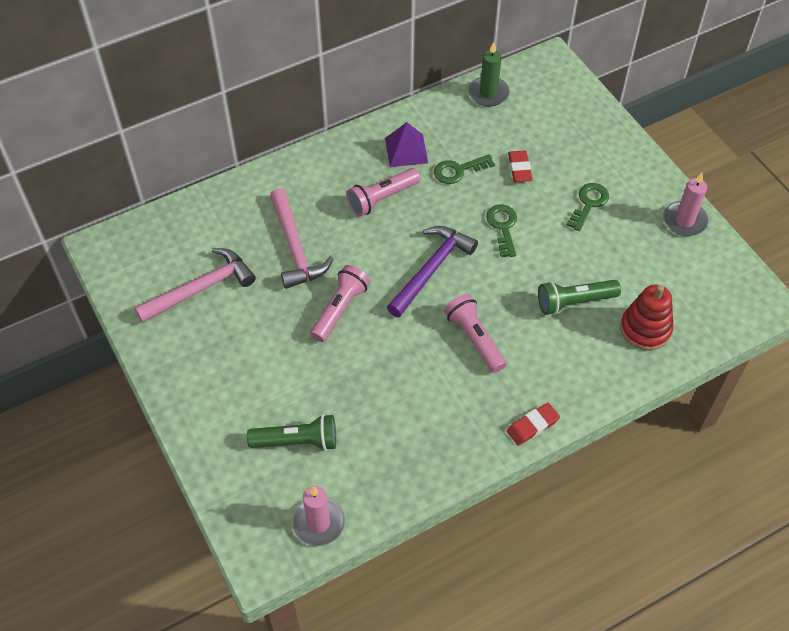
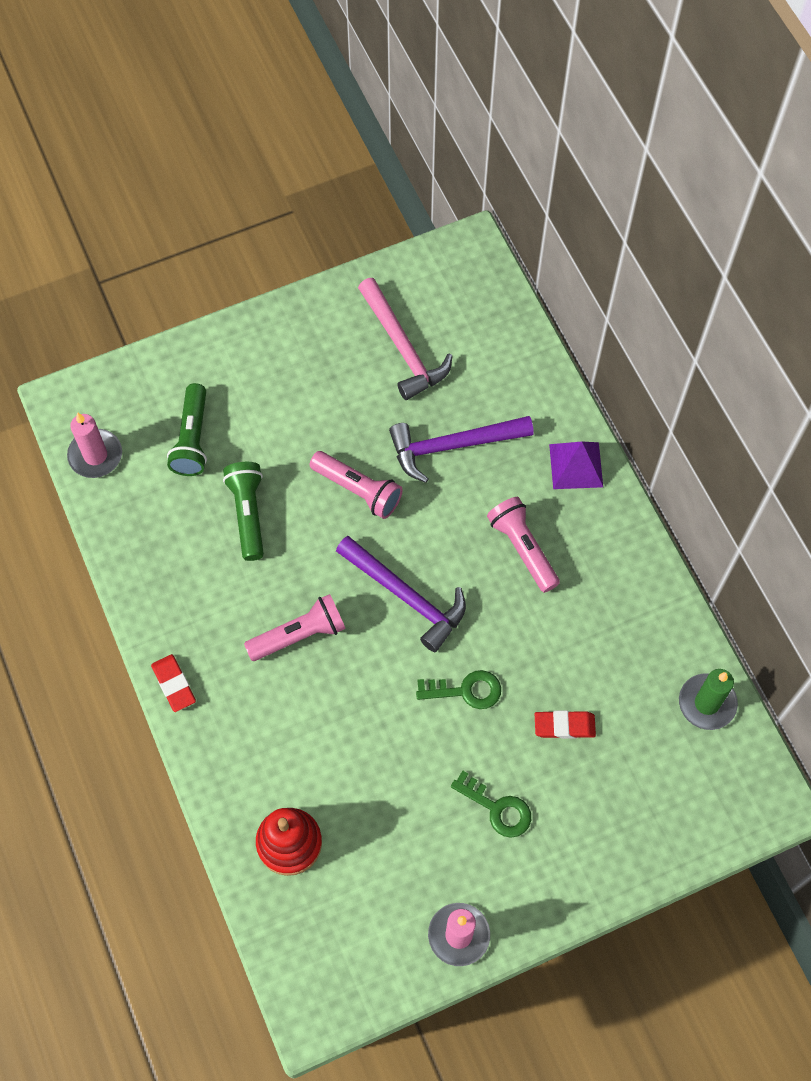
camera: 95 degrees right, 10 degrees up
(295, 248) = (452, 446): pink hammer -> purple hammer
(406, 150) = (603, 584): purple pyramid -> purple pyramid (576, 465)
(458, 170) = (565, 646): green key -> none
(574, 302) = (340, 761): green flashlight -> green flashlight (248, 514)

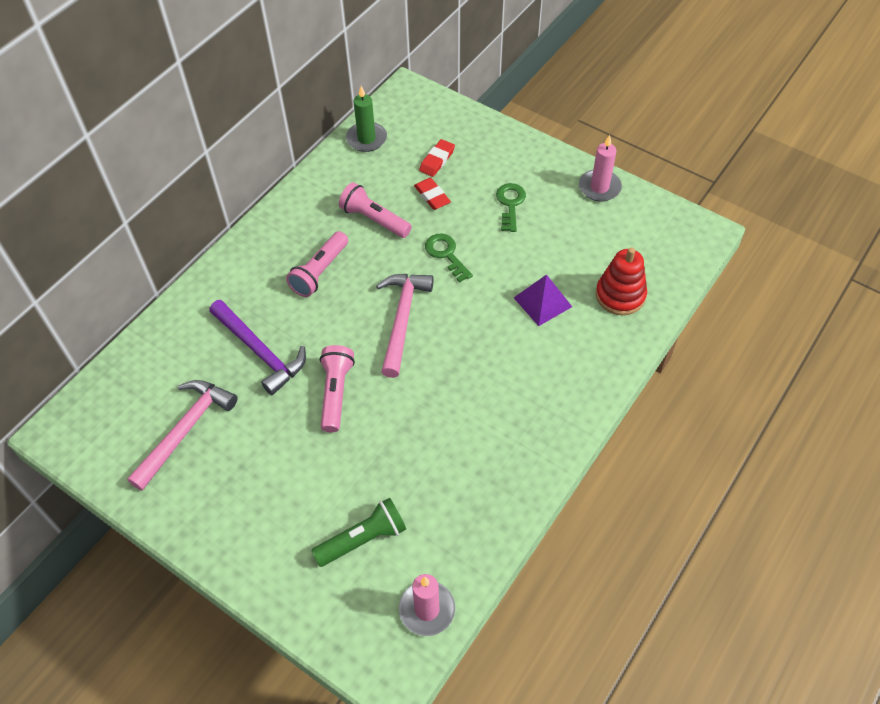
camera: 120 degrees left, 10 degrees down
(174, 684) = (572, 425): red eraser -> red eraser (437, 160)
(248, 514) = (404, 456): green flashlight -> none
(299, 635) = (477, 367): pink flashlight -> pink flashlight (374, 219)
(406, 596) = (402, 319): purple hammer -> pink hammer
(576, 465) = (233, 271): purple pyramid -> purple pyramid (542, 302)

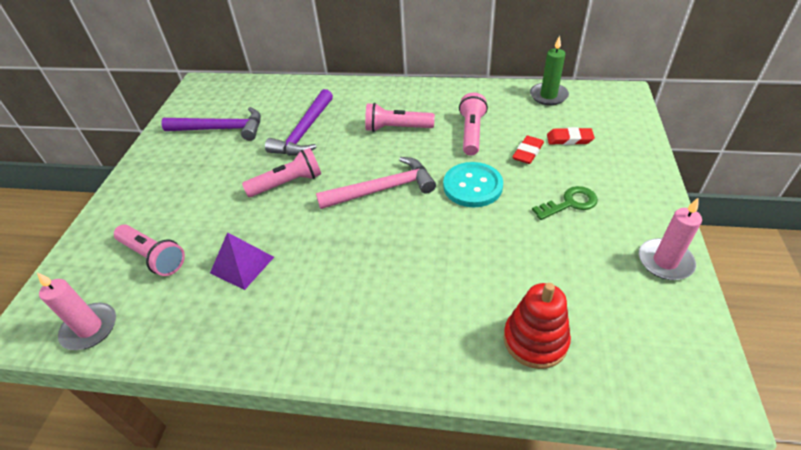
camera: 65 degrees right, 10 degrees down
(185, 430) = (221, 129): pink hammer -> purple hammer
(363, 539) = (153, 256): green flashlight -> pink flashlight
(446, 254) = (472, 186): green key -> turquoise button
(542, 302) = (473, 275): purple pyramid -> purple pyramid (242, 265)

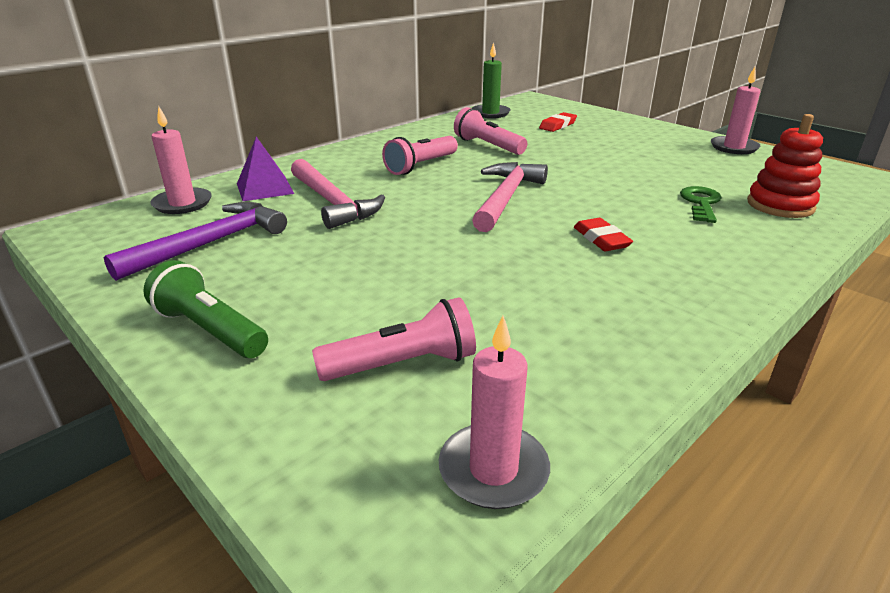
camera: 55 degrees left, 15 degrees down
(145, 184) = (210, 330): none -> green flashlight
(242, 265) = (518, 301): purple pyramid -> purple pyramid (265, 188)
(255, 92) = (182, 203): none -> pink candle
(287, 183) = (410, 236): pink flashlight -> none
(304, 132) = (332, 202): purple hammer -> pink hammer
(472, 186) = (562, 167): turquoise button -> none
(527, 152) = (551, 140): red eraser -> red eraser (601, 239)
(570, 203) = (635, 148): green key -> green key (701, 203)

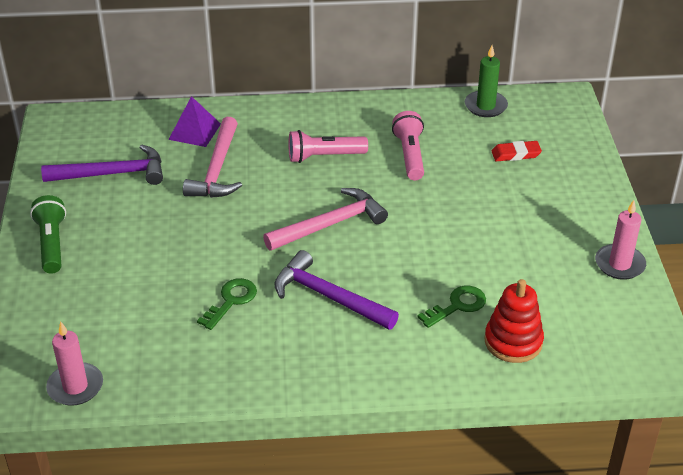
camera: 40 degrees right, 10 degrees up
(182, 203) = (133, 124): pink candle -> none
(402, 364) = (106, 316): pink flashlight -> none
(522, 281) = (231, 301): none -> green key
(601, 239) = (328, 297): red eraser -> purple hammer

